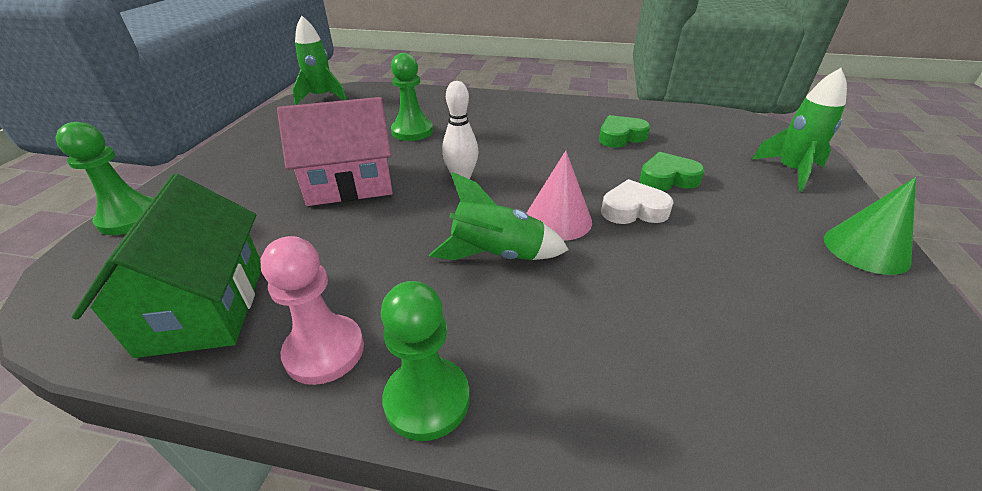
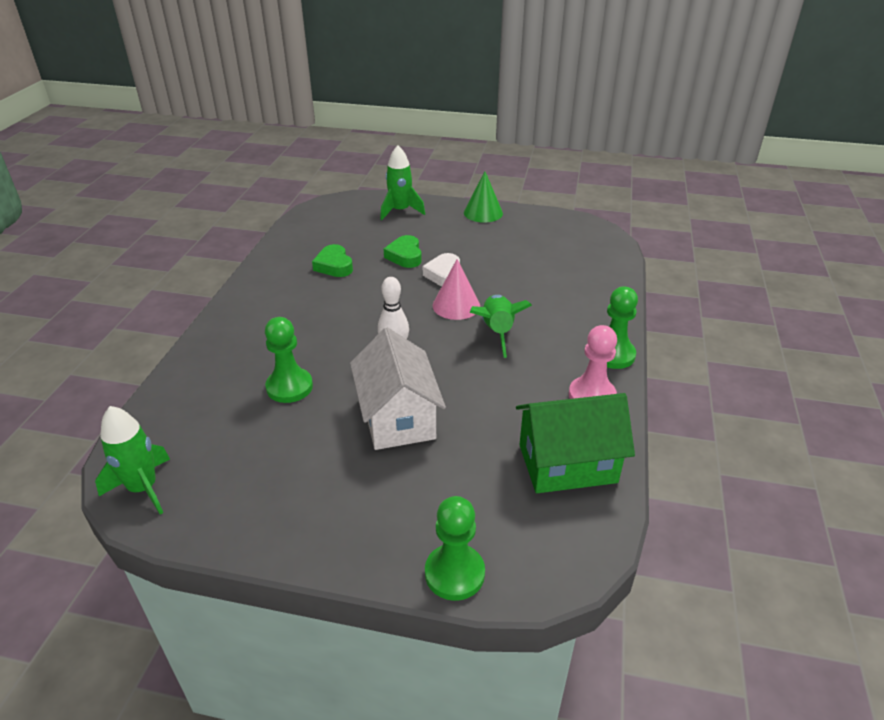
camera: 90 degrees left, 0 degrees up
(349, 184) = (397, 417): pink house -> white house

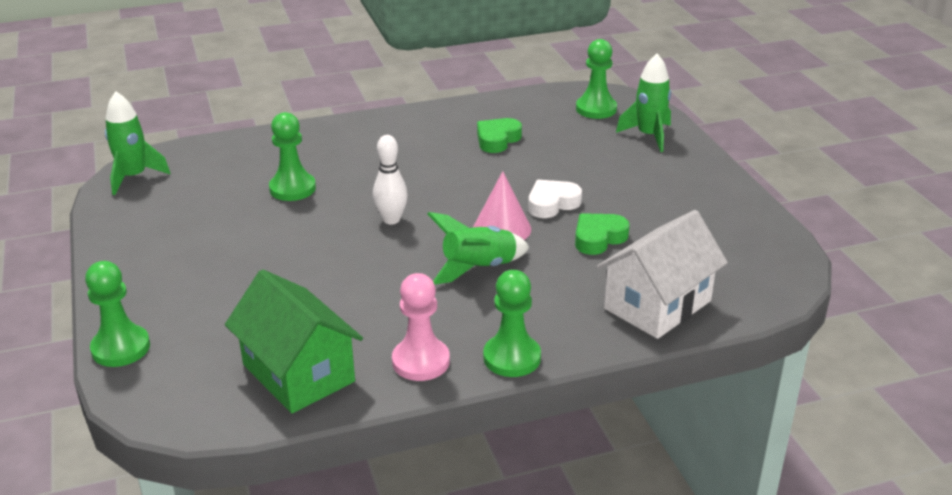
camera: 60 degrees right, 5 degrees down
(342, 215) = (596, 109): none -> green pawn
(397, 417) = (294, 255): white house -> white house (657, 305)
(405, 256) = (561, 169): green heart -> green heart (598, 238)
(483, 213) = (717, 185): green cone -> none

